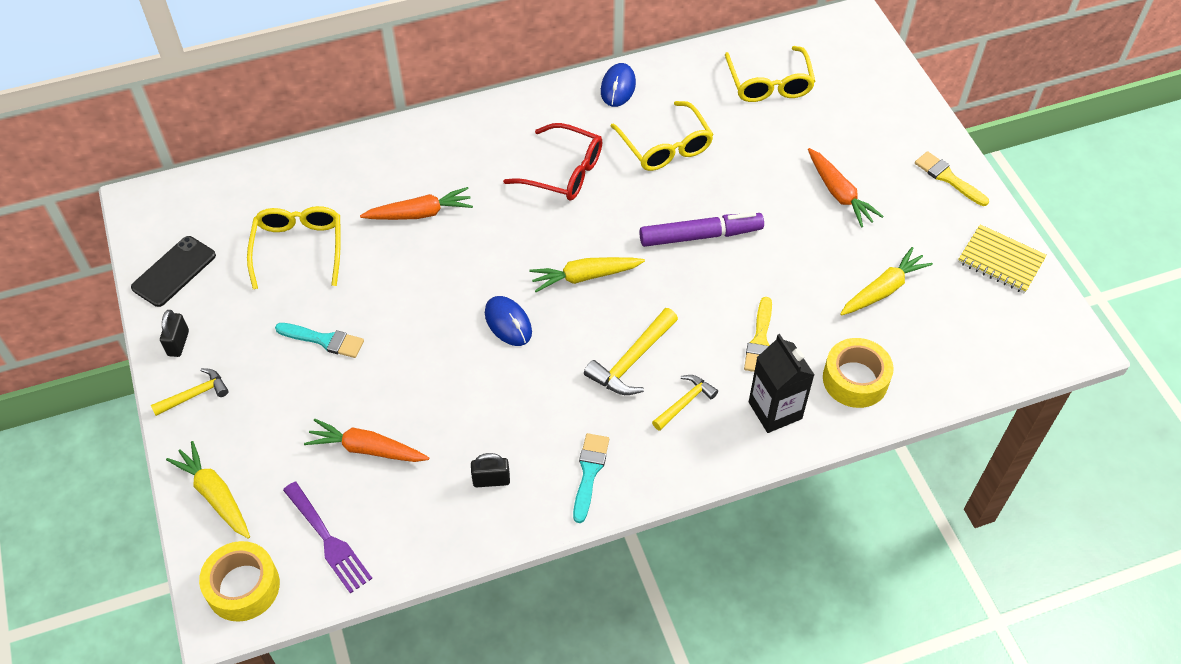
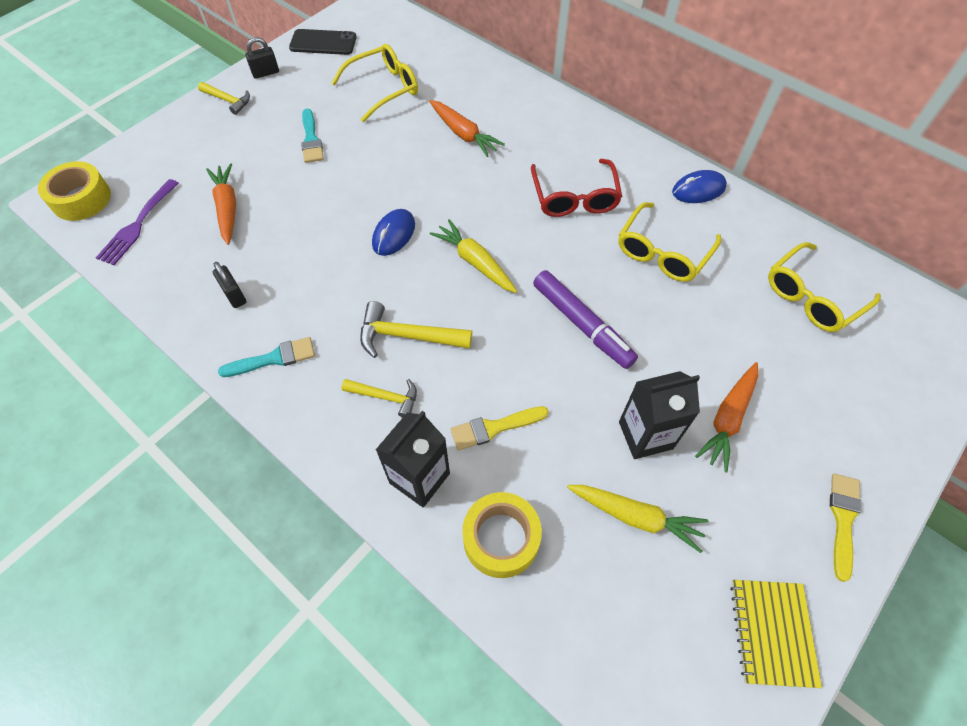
camera: 60 degrees right, 5 degrees up
(215, 495) = (151, 149): yellow carrot -> none
(823, 249) = (645, 435): none -> black carton

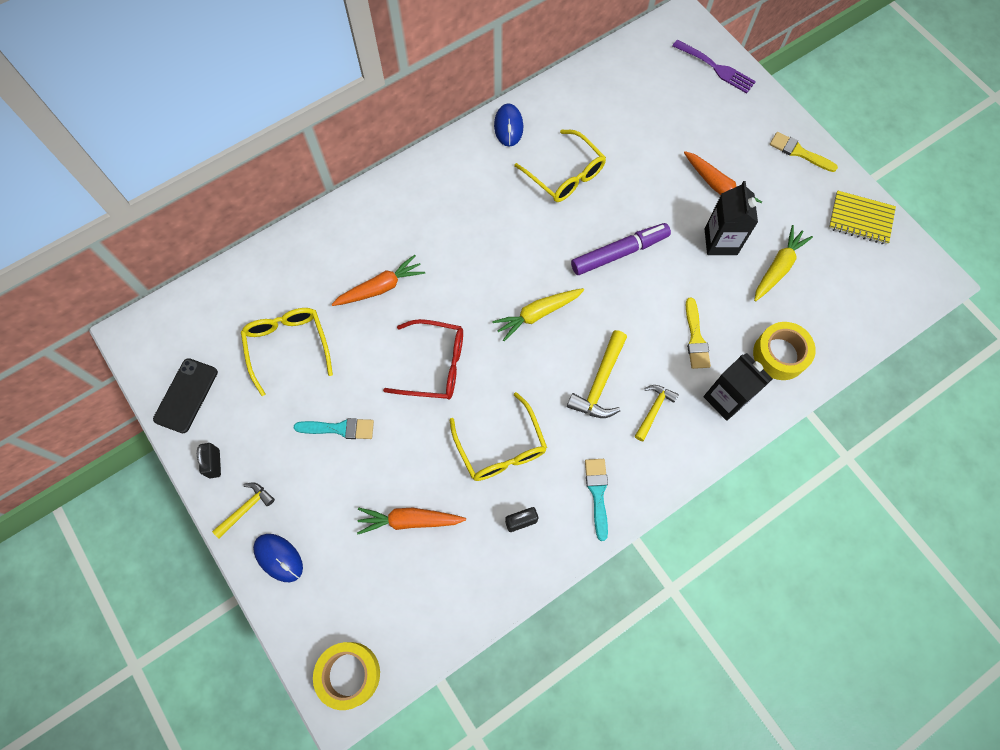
camera: 75 degrees left, 10 degrees up
(137, 225) = (406, 613): purple fork -> purple fork (716, 68)
(394, 234) = (488, 373): blue mouse -> blue mouse (278, 558)
(574, 197) = (489, 219): red glasses -> red glasses (435, 365)
(812, 297) = (632, 95): yellow glasses -> yellow glasses (501, 447)

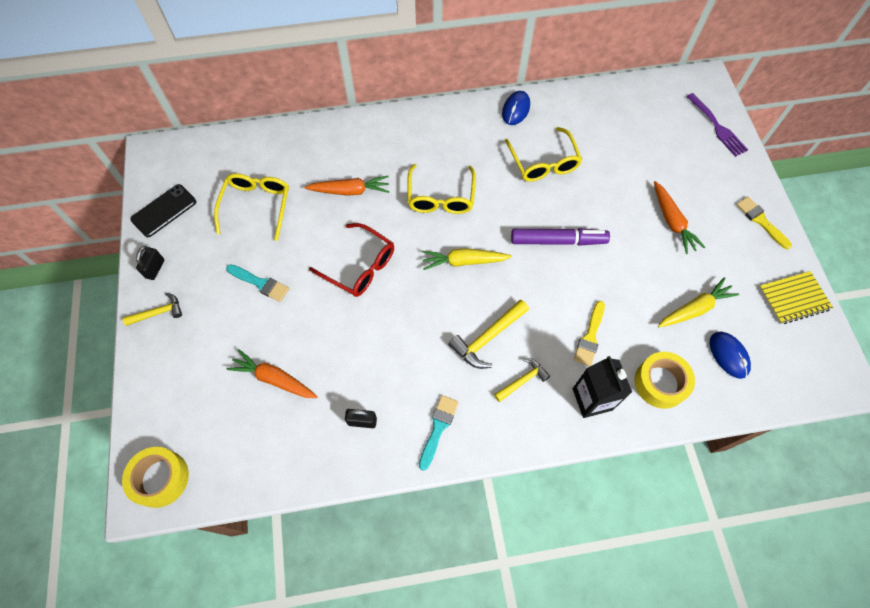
camera: 25 degrees right, 5 degrees down
(278, 558) = (160, 361): blue mouse -> blue mouse (728, 355)
(501, 447) = (378, 354): yellow glasses -> yellow glasses (441, 197)
(720, 241) = (652, 266): black carton -> none
(860, 219) = (793, 298): yellow notebook -> yellow notebook turned 60 degrees counterclockwise

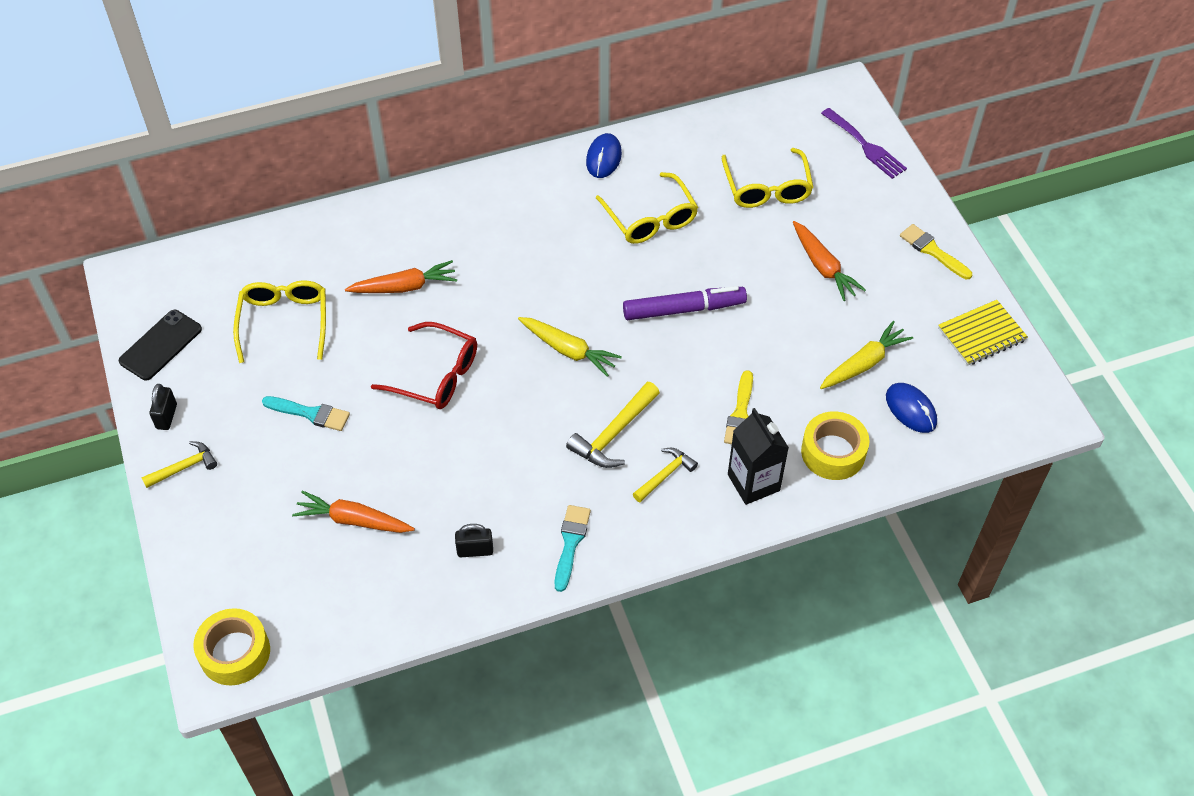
camera: 10 degrees left, 10 degrees down
(441, 197) = (525, 278): yellow glasses -> yellow glasses (767, 188)
(464, 261) = (568, 350): yellow carrot -> yellow carrot turned 135 degrees counterclockwise

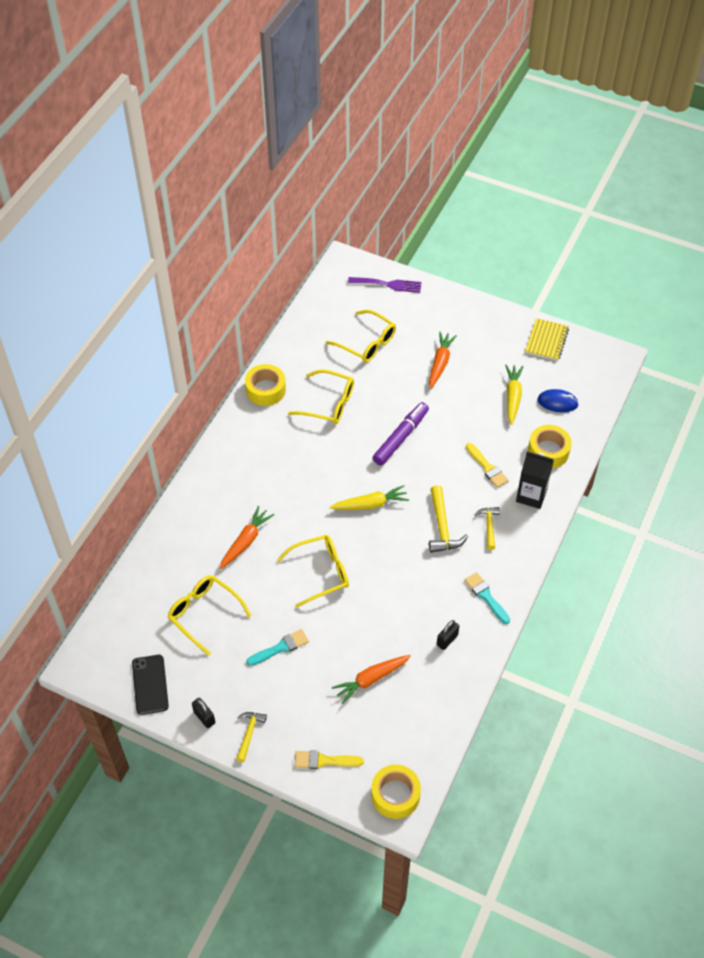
camera: 45 degrees left, 0 degrees up
(436, 375) = (320, 572): red glasses -> yellow glasses
(603, 158) = (265, 390): blue mouse -> yellow tape
(823, 267) = (440, 363): orange carrot -> orange carrot turned 90 degrees counterclockwise
(932, 251) = (480, 316): yellow brush -> yellow brush (324, 760)

